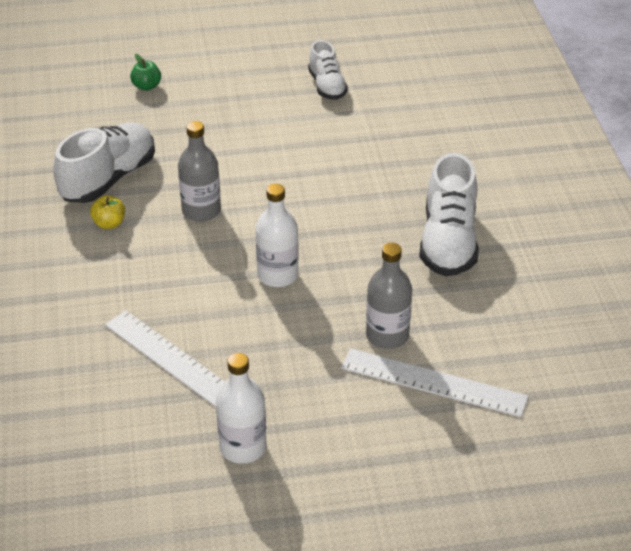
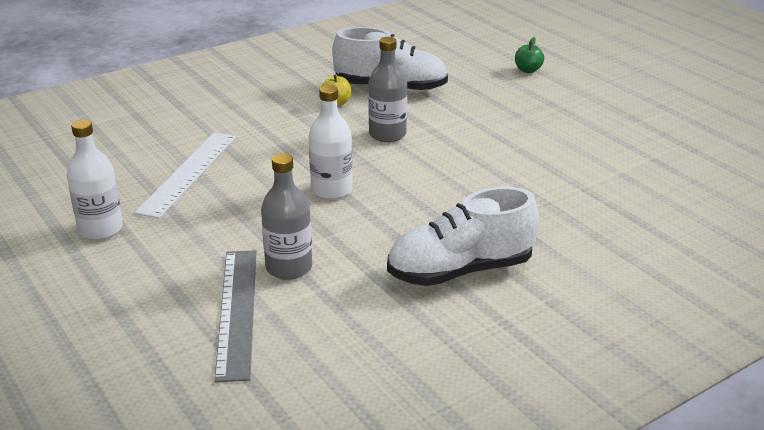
camera: 65 degrees right, 10 degrees down
(327, 86) = (634, 145): white shoe -> none
(433, 382) = (237, 311): white ruler -> grey ruler

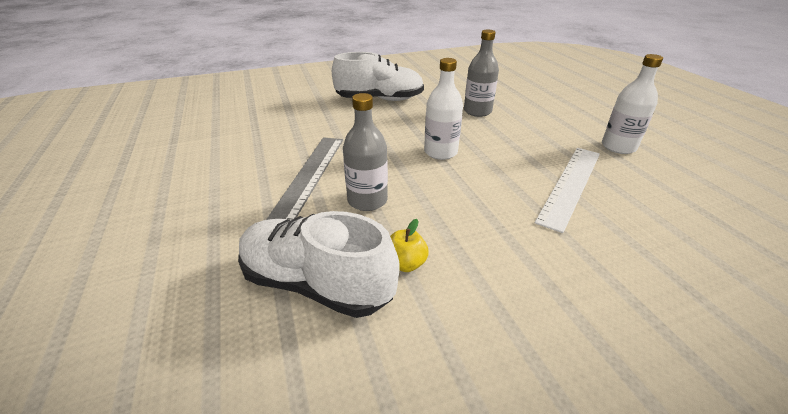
camera: 165 degrees left, 5 degrees up
(237, 311) = (505, 98): grey ruler -> grey ruler (310, 175)
(528, 70) = (91, 289): green apple -> none

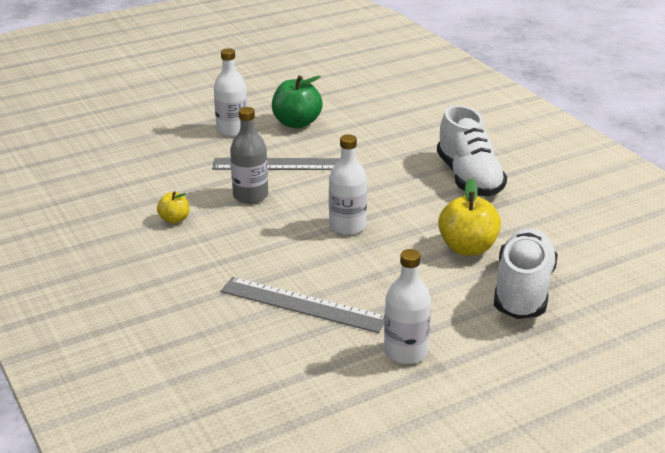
camera: 80 degrees right, 5 degrees down
(201, 203) = (232, 130): none -> white bottle
(225, 160) = (296, 123): none -> green apple
(316, 284) = (152, 189): white shoe -> white shoe (523, 291)
(477, 111) = (467, 248): grey bottle -> yellow apple
(570, 185) = (303, 304): white ruler -> grey ruler

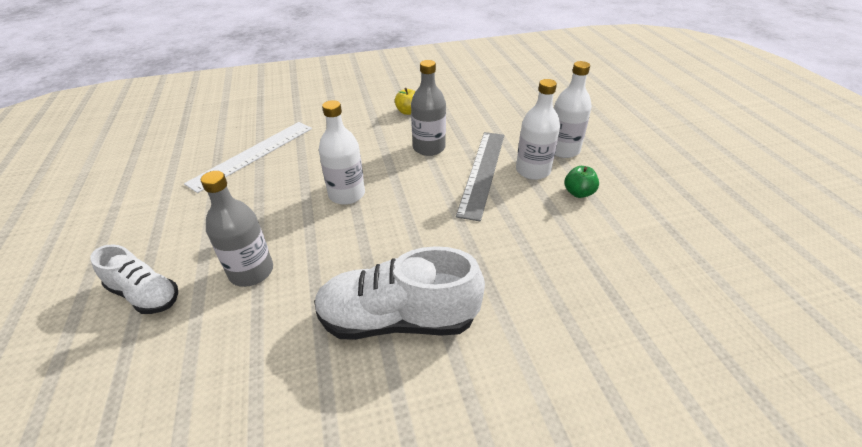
camera: 105 degrees right, 10 degrees up
(296, 123) = (578, 193): green apple -> green apple, size x0.55
(303, 304) = (253, 154): grey ruler -> white ruler
(405, 352) = (149, 194): white bottle -> white bottle (533, 170)
(467, 248) = (251, 271): yellow apple -> grey bottle
(523, 291) = (145, 294): white shoe -> white shoe, size x0.60

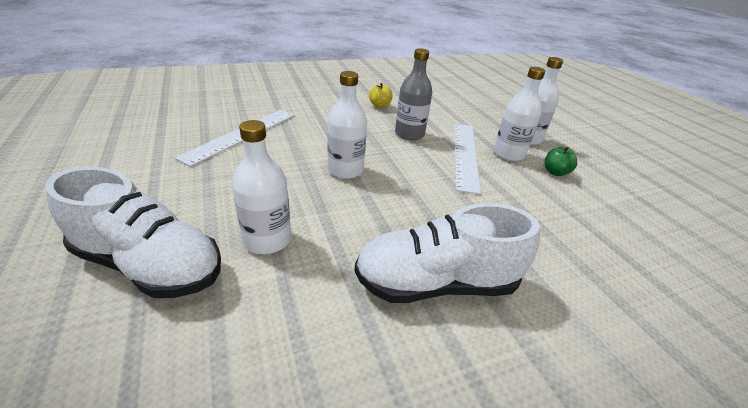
camera: 10 degrees left, 5 degrees down
(145, 294) = (150, 264): white shoe -> white shoe, size x1.66
(251, 271) = (267, 240): grey bottle -> white bottle
(482, 172) = (465, 154): grey ruler -> white ruler

